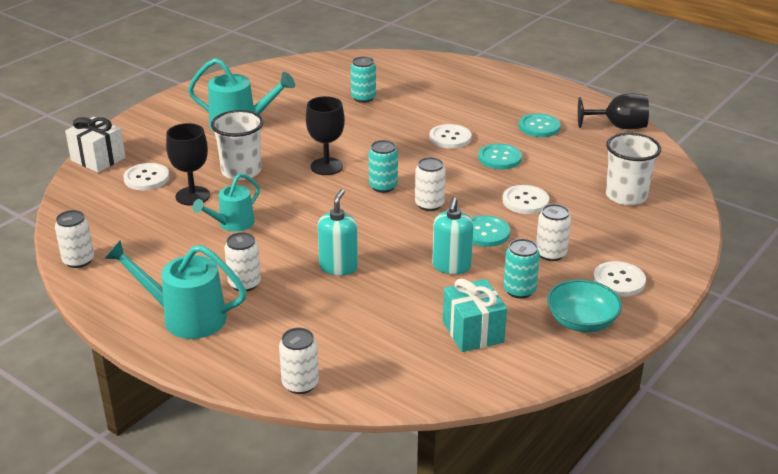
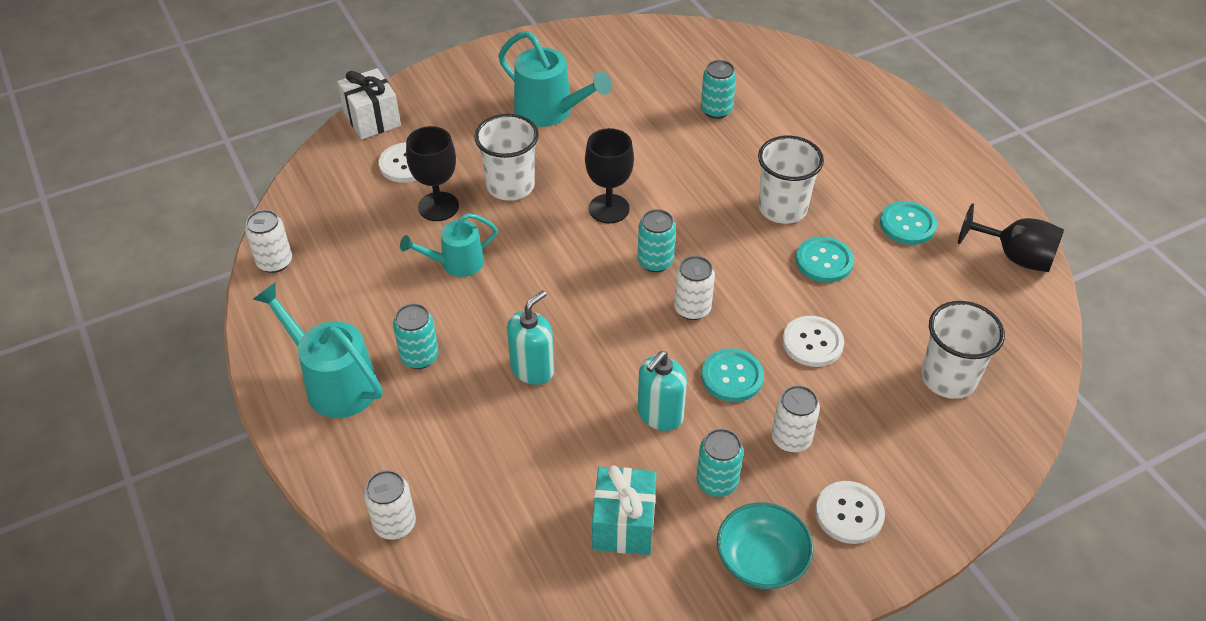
camera: 25 degrees right, 15 degrees up
(244, 284) = (419, 357): white can -> turquoise can
(450, 138) = (782, 208): white button -> white cup

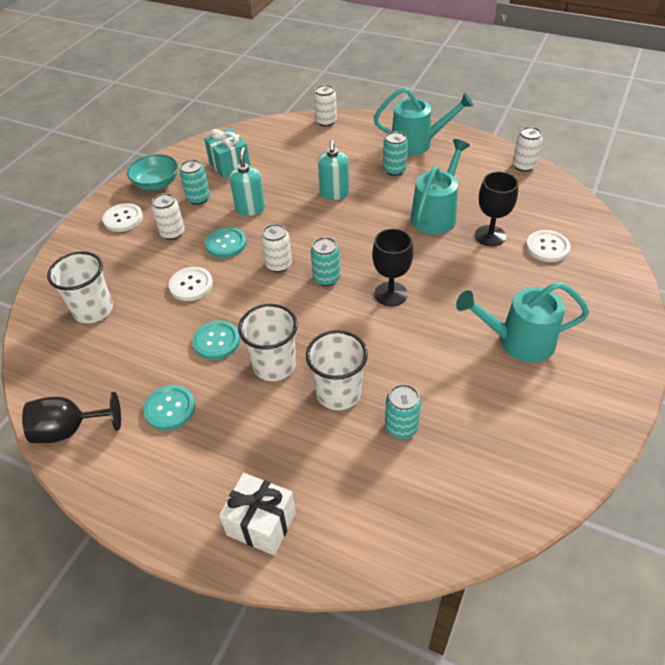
camera: 145 degrees right, 0 degrees up
(372, 119) = (614, 261): white gift -> white gift (261, 524)
(455, 263) = (436, 214): turquoise watering can -> turquoise watering can, size x1.55
(510, 186) = (468, 272): white cup -> white cup (338, 393)

